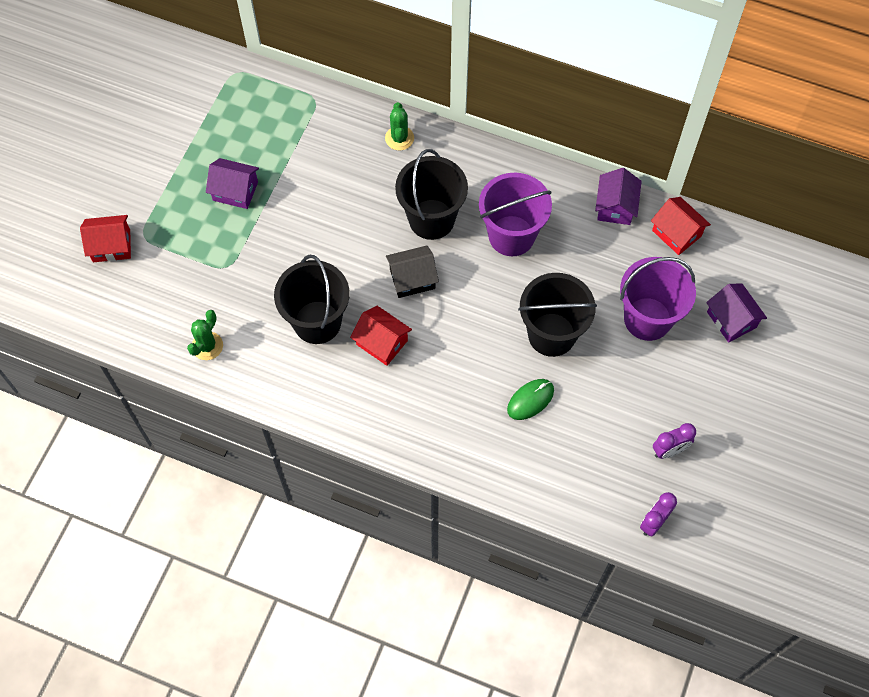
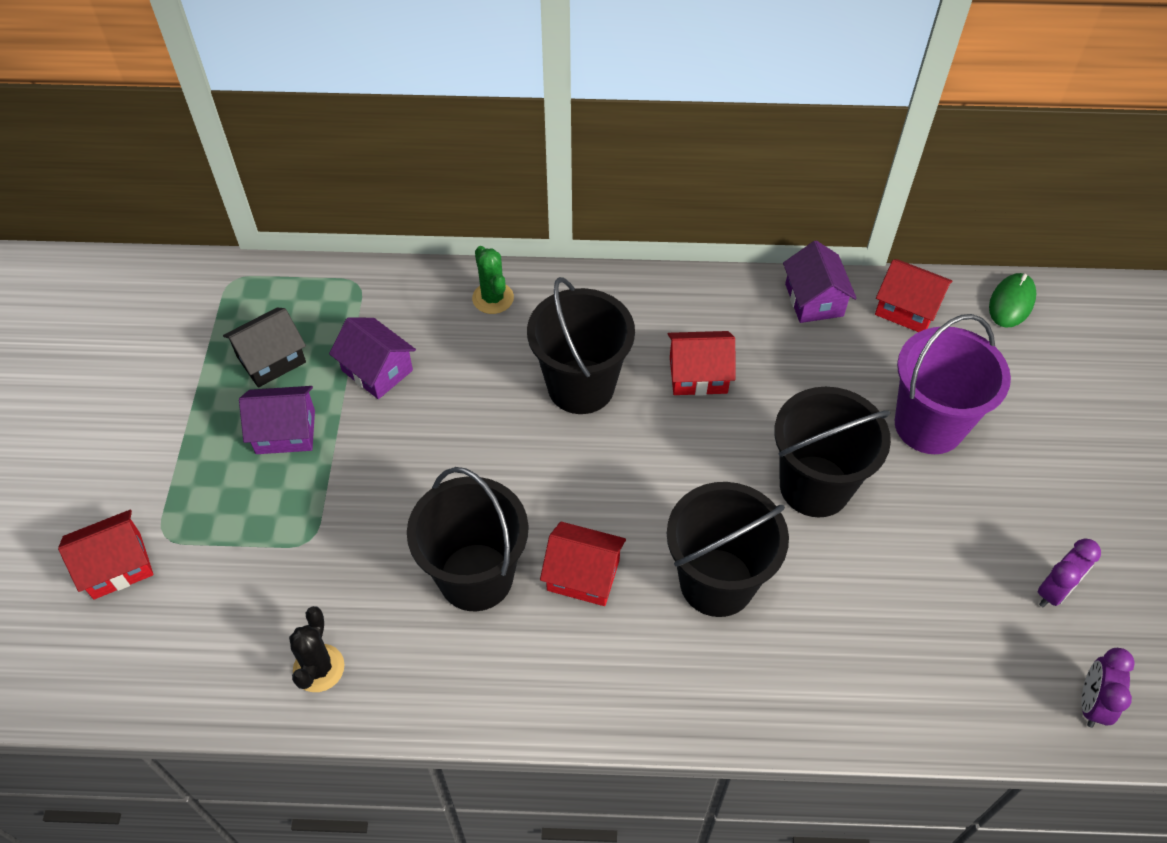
camera: 20 degrees left, 10 degrees down
(207, 346) = (319, 668): green cactus -> black cactus
(412, 279) = (588, 472): black house -> black house (271, 359)
(461, 374) = (717, 582): none -> black bucket
(511, 236) = (698, 375): purple bucket -> red house
(530, 400) = (831, 586): green mouse -> green mouse (1011, 302)
(731, 320) = (1034, 392): purple house -> purple house (377, 370)

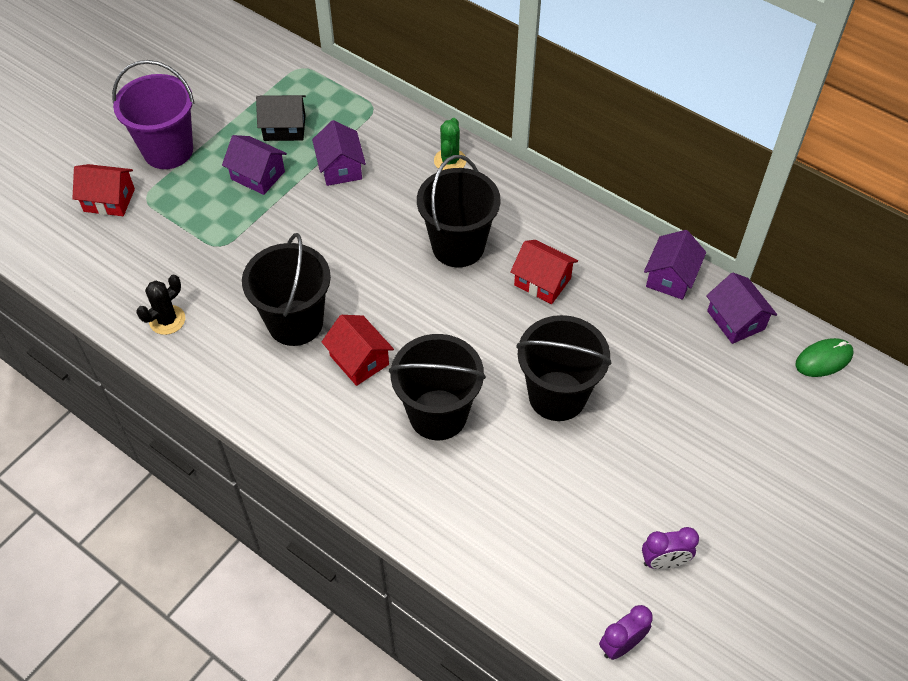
camera: 35 degrees right, 0 degrees up
(907, 309) = (736, 320): red house -> purple house
(929, 425) = (676, 404): purple bucket -> purple bucket (168, 150)

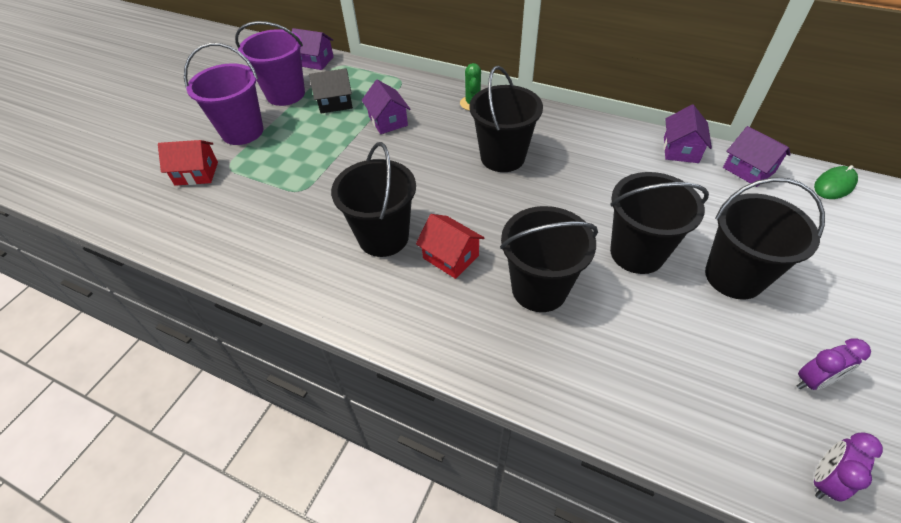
camera: 10 degrees left, 5 degrees down
(167, 320) = (264, 256): black cactus -> none
(228, 103) = (285, 94): none -> purple bucket
(258, 175) = (321, 136): purple house -> purple house (315, 61)
(542, 282) = (581, 170): red house -> none
(646, 443) = (734, 276): none -> black bucket

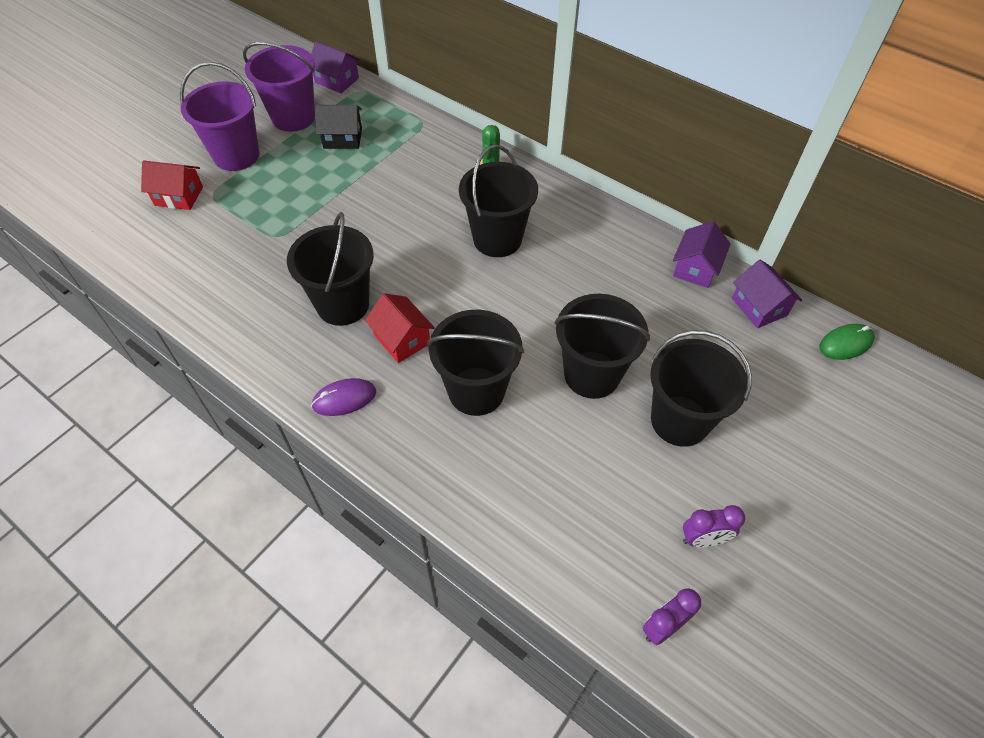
camera: 10 degrees right, 5 degrees up
(388, 121) = (391, 171): purple house -> none
(415, 322) = (344, 399): none -> purple mouse

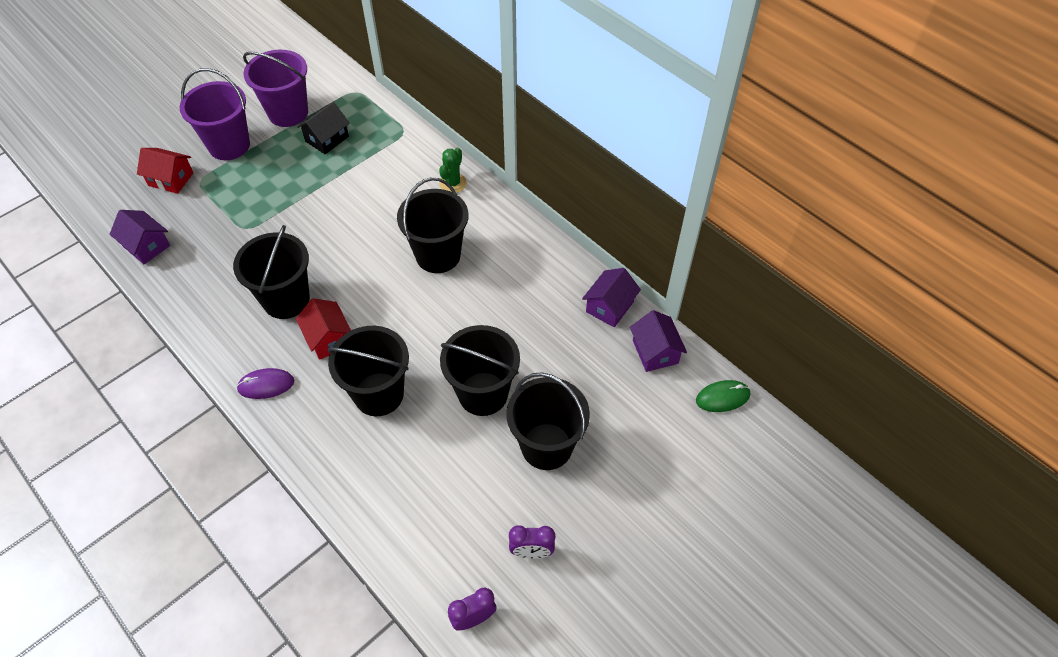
camera: 10 degrees right, 0 degrees up
(337, 80) = (336, 79): purple house -> purple house (146, 246)
(342, 138) = (327, 139): black house -> black house turned 60 degrees counterclockwise

